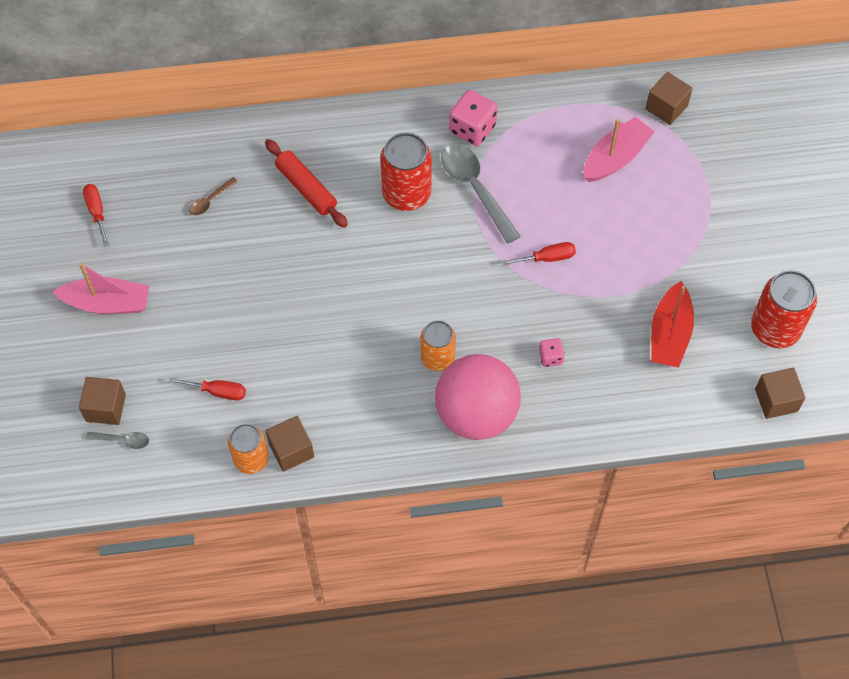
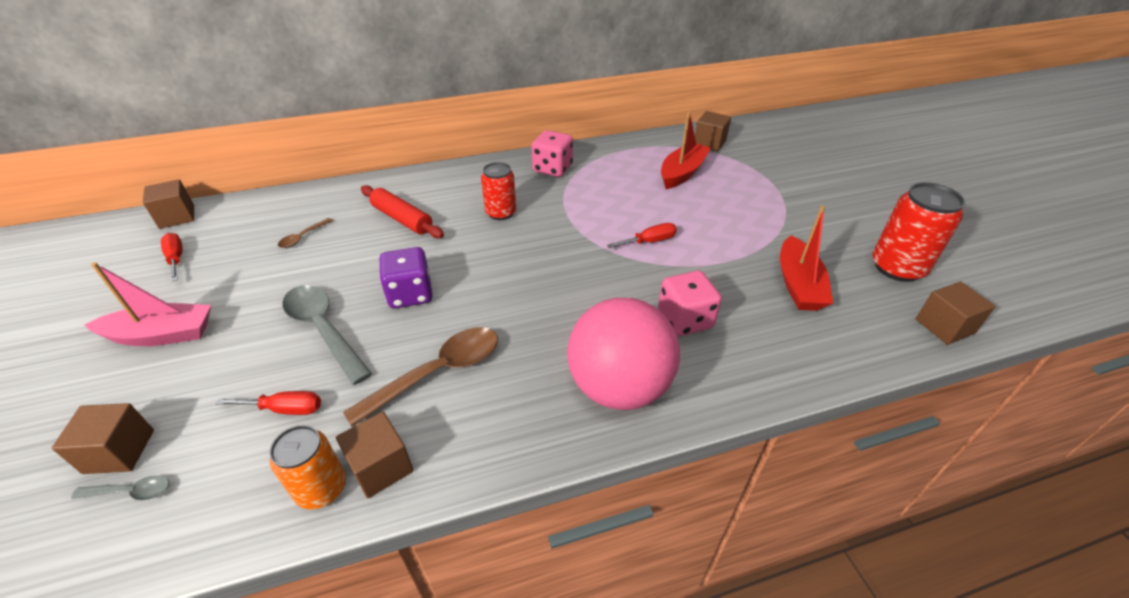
camera: 10 degrees left, 20 degrees down
(82, 151) = (177, 217): none -> brown cube
(313, 290) = (410, 294): none -> purple dice
(334, 378) = (437, 373): none -> brown spoon
(406, 194) = (501, 213): red can -> red can, size x0.66
(437, 358) = (559, 337): orange can -> none
(475, 189) = (565, 203): grey spoon -> grey spoon (324, 330)
(550, 357) = (685, 320): pink dice -> pink dice, size x1.84
(615, 158) = (682, 173): pink boat -> red boat

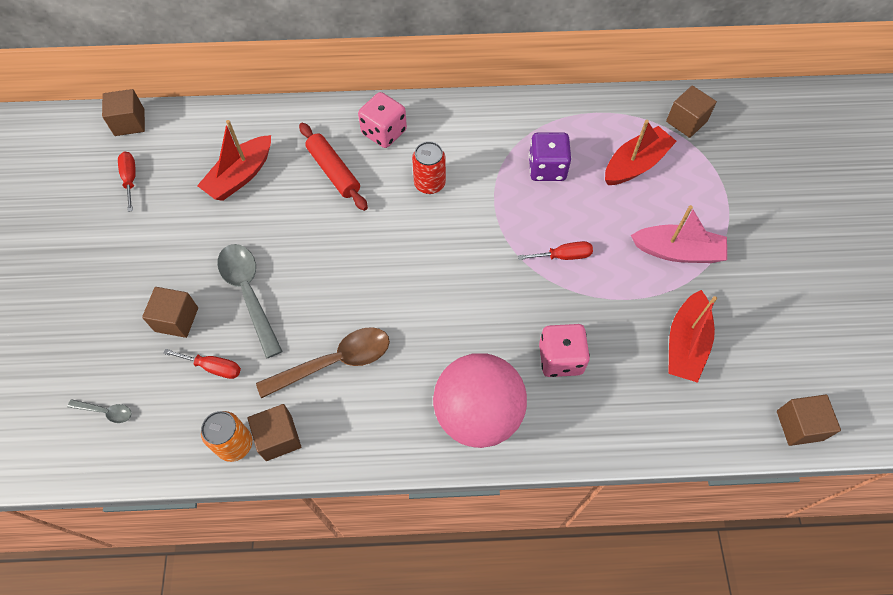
camera: 15 degrees right, 20 degrees up
(119, 451) = (96, 375): brown cube -> brown cube (176, 319)
(162, 335) = (121, 267): pink boat -> pink boat (677, 251)
(303, 237) = (240, 176): brown spoon -> red boat
(410, 294) = (326, 270): purple dice -> purple dice (547, 168)
(552, 169) = (499, 128): pink dice -> pink dice (384, 132)
(897, 267) = (796, 347): red can -> none

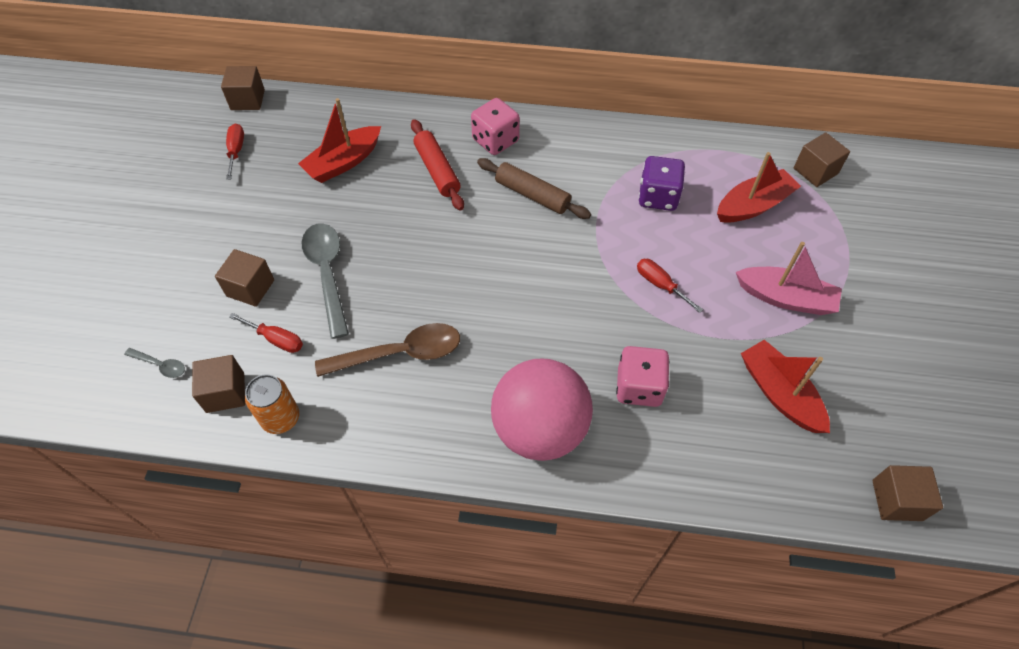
camera: 10 degrees right, 5 degrees down
(278, 437) = (326, 419): brown cube -> brown cube (225, 392)
(429, 183) = (532, 195): red can -> brown rolling pin
(563, 256) = (660, 285): red screwdriver -> red screwdriver turned 135 degrees counterclockwise
(685, 344) = (779, 393): red boat -> red boat turned 120 degrees clockwise

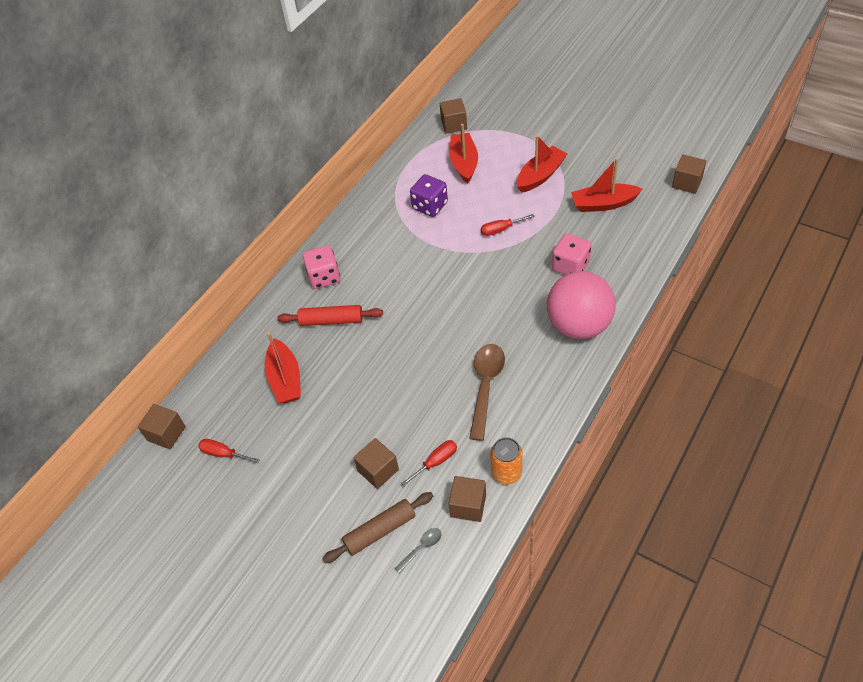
camera: 60 degrees left, 5 degrees down
(327, 274) = (392, 415): grey spoon -> none
(532, 195) = (389, 271): brown rolling pin -> brown rolling pin (380, 531)
(785, 298) = (540, 176): pink boat -> red boat

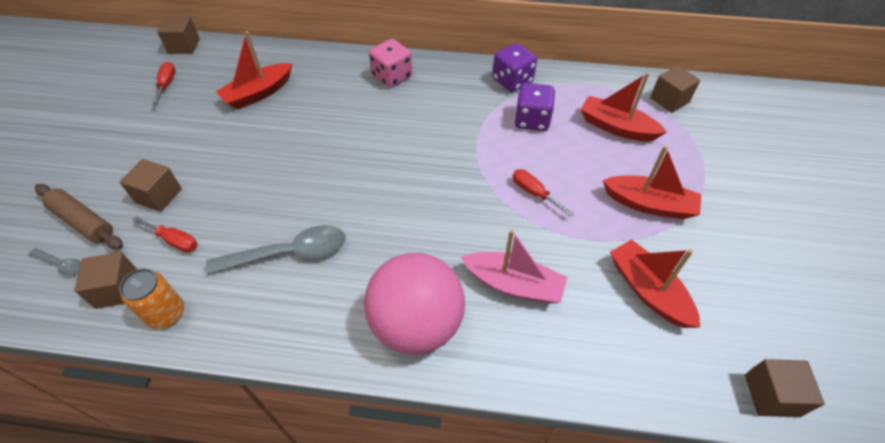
camera: 60 degrees right, 0 degrees up
(331, 320) = (339, 99): red rolling pin -> none
(379, 202) = (512, 81): none -> purple dice
(464, 163) = (616, 127): red boat -> red boat turned 120 degrees counterclockwise
(486, 387) = (288, 253): brown spoon -> grey spoon
(570, 266) = (513, 284): pink dice -> pink boat

